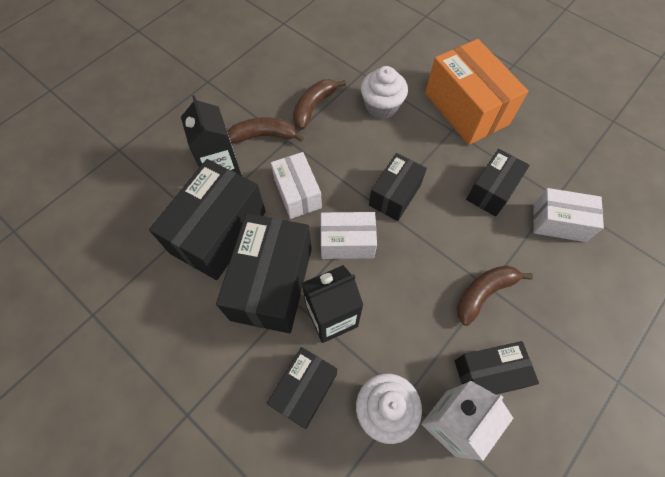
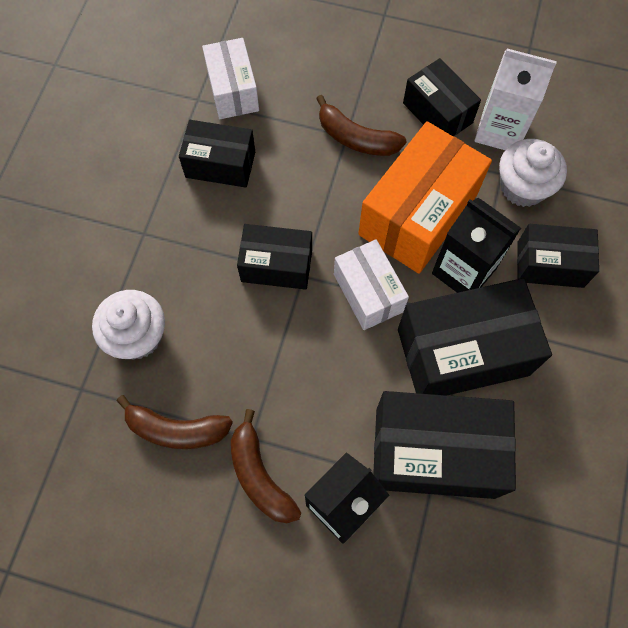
camera: 115 degrees left, 5 degrees up
(297, 193) = (331, 382): white box -> none
(466, 109) = (99, 228): orange box -> orange box (418, 215)

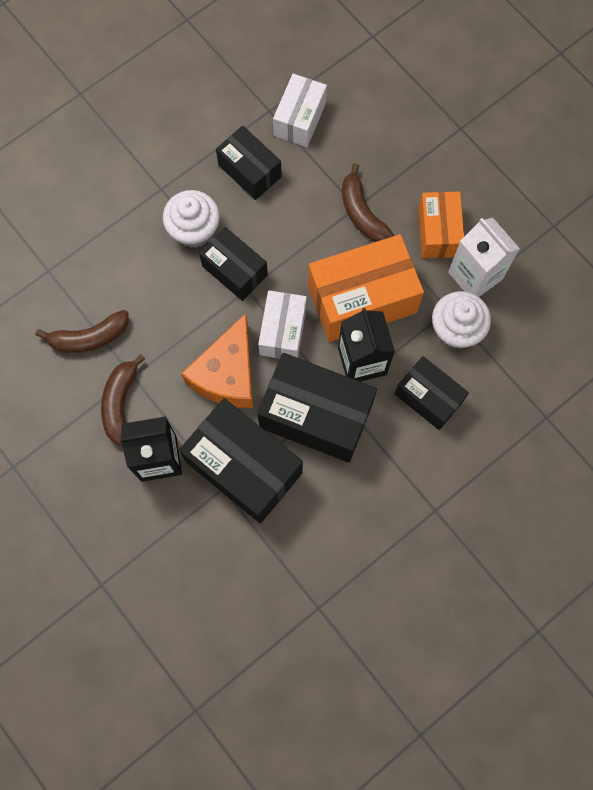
camera: 35 degrees right, 5 degrees up
(137, 336) = (108, 258): white cupcake -> white cupcake (194, 229)
(176, 429) = (89, 337): brown banana -> brown banana turned 60 degrees counterclockwise
(346, 370) = (227, 374): none -> orange cheese
(437, 113) = (438, 232): black box -> orange box

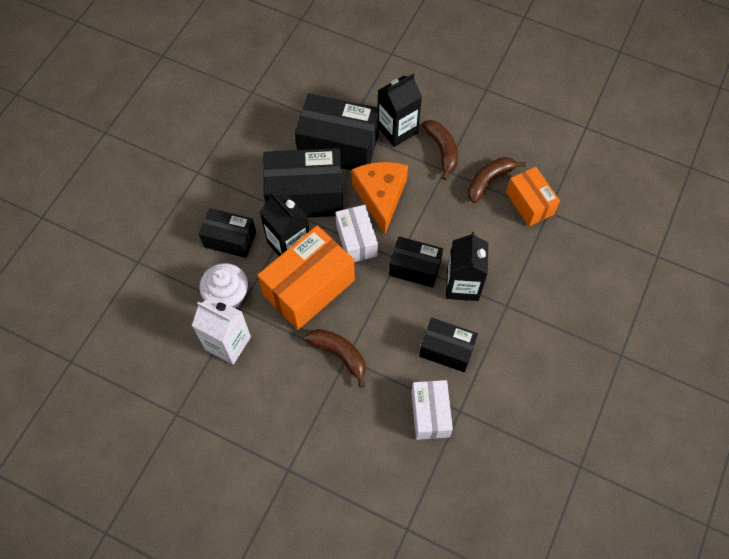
camera: 155 degrees right, 10 degrees down
(194, 229) = (462, 285): white cupcake -> black carton
(438, 232) = (271, 366): orange box -> orange box (529, 203)

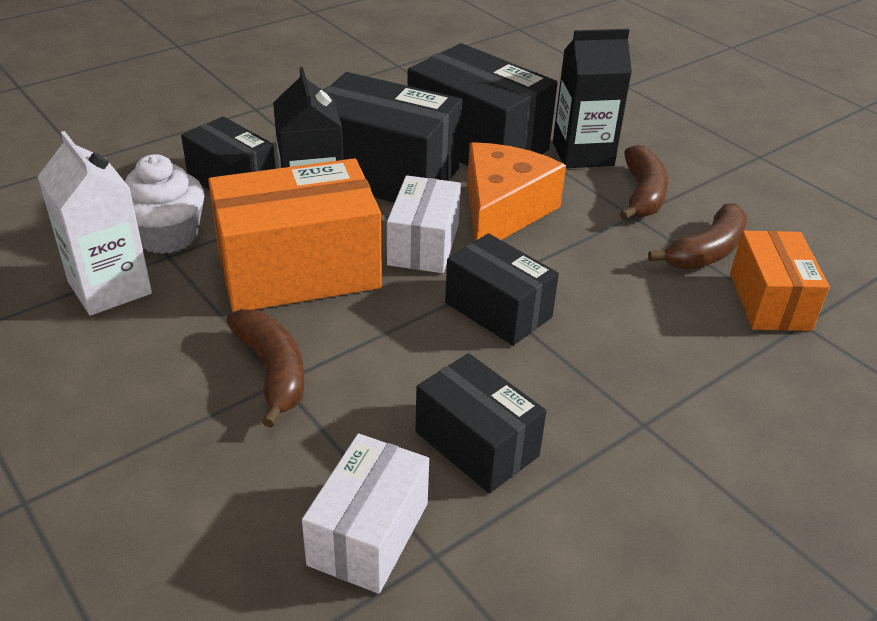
camera: 25 degrees right, 25 degrees down
(462, 285) = (572, 362): black carton -> none
(489, 181) = (706, 251): brown banana -> brown banana turned 150 degrees clockwise

